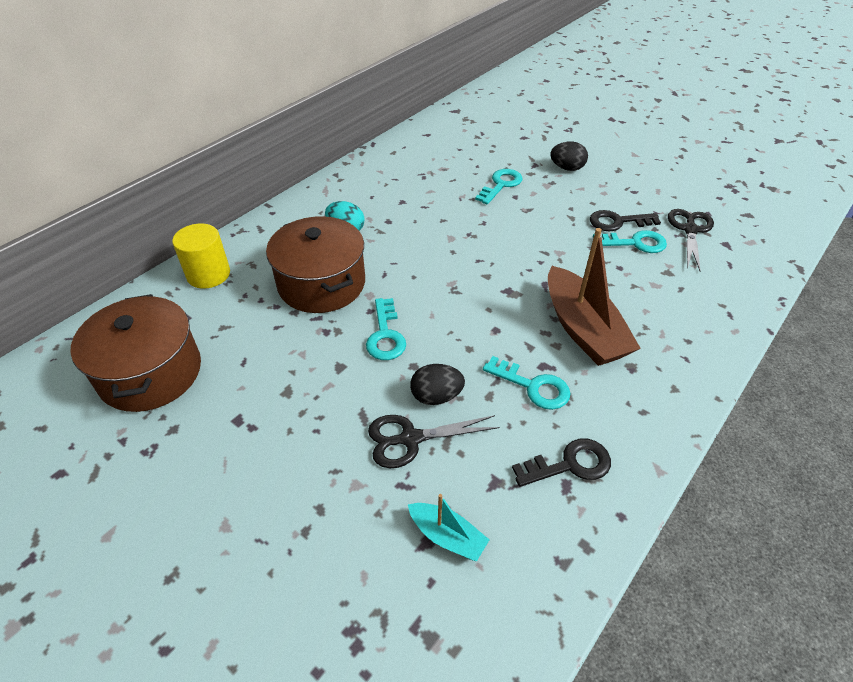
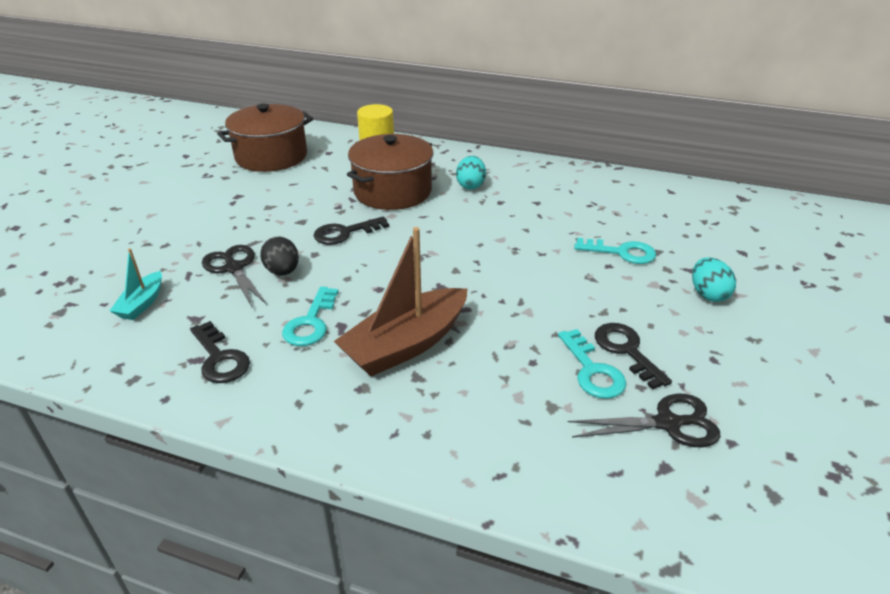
camera: 70 degrees right, 10 degrees down
(385, 335) = (345, 233): turquoise key -> black key
(567, 168) = (708, 294): black egg -> turquoise egg

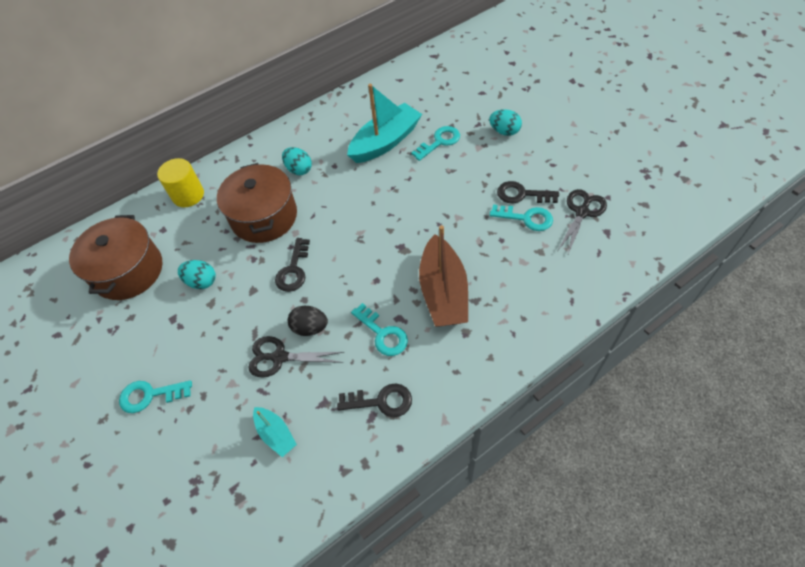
camera: 50 degrees left, 20 degrees up
(150, 219) = (150, 395): none -> turquoise key
(289, 192) = (202, 281): none -> turquoise egg
(572, 218) = (385, 142): none -> turquoise boat

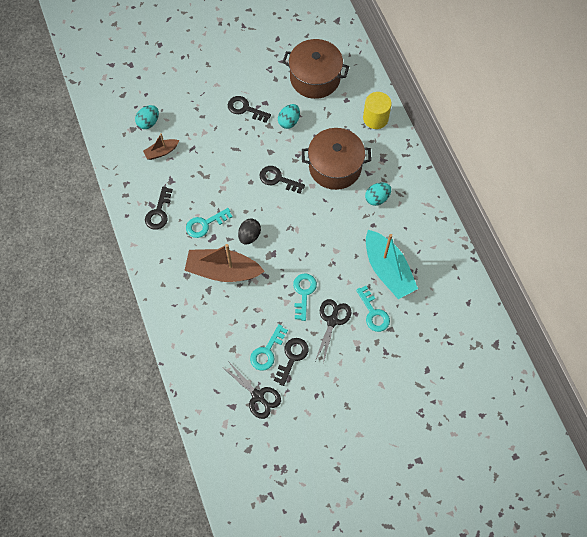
camera: 100 degrees right, 10 degrees up
(150, 395) = (213, 88): turquoise key -> turquoise key (303, 293)
(185, 340) = (245, 109): none -> black key
(276, 434) = (161, 152): turquoise boat -> brown boat
(279, 357) = (211, 161): black scissors -> black scissors (332, 321)
(310, 328) = (226, 182): black egg -> black egg (249, 236)
(504, 131) = (368, 370): turquoise egg -> turquoise egg (148, 122)

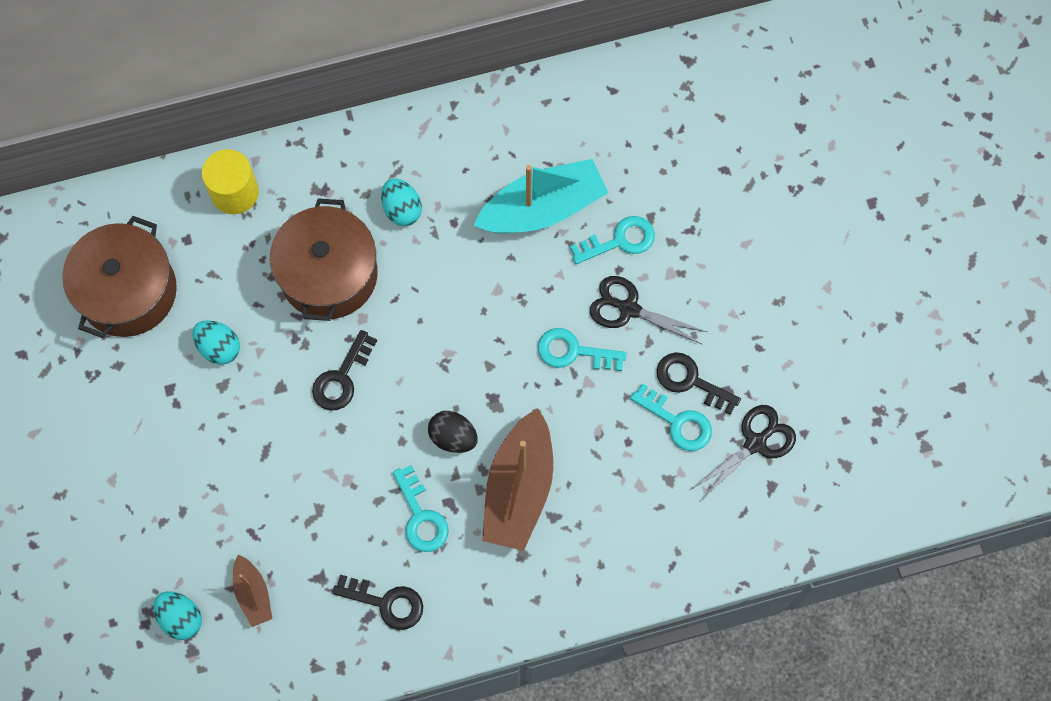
camera: 85 degrees left, 5 degrees up
(245, 109) = (178, 427): black key -> none

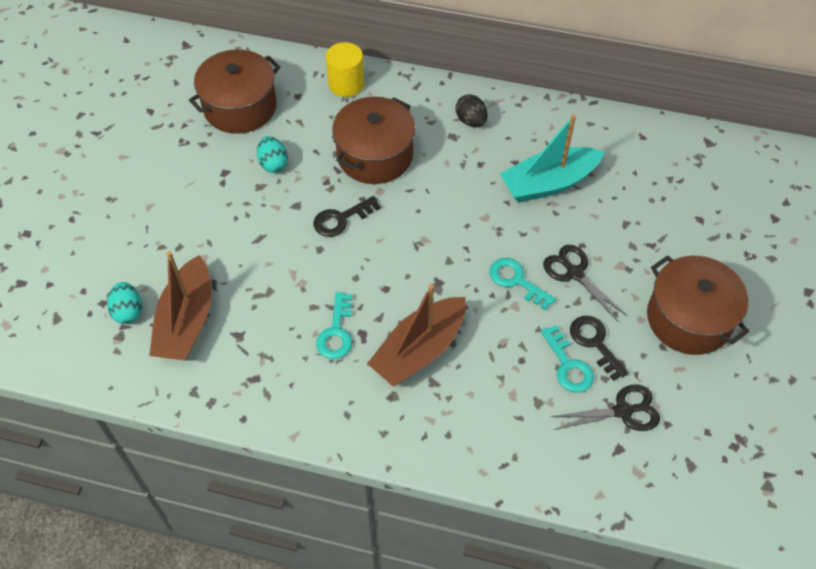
camera: 30 degrees right, 15 degrees down
(253, 594) = (186, 321): brown boat -> brown boat, size x1.98
(386, 602) = (273, 376): black key -> none
(402, 209) = (449, 141): turquoise egg -> none
(453, 437) = (393, 293): black egg -> black egg (471, 121)
(542, 208) = (549, 183): turquoise boat -> turquoise boat turned 150 degrees clockwise
(619, 241) = (593, 227): turquoise key -> none
(769, 301) = (689, 319): none -> brown pot

